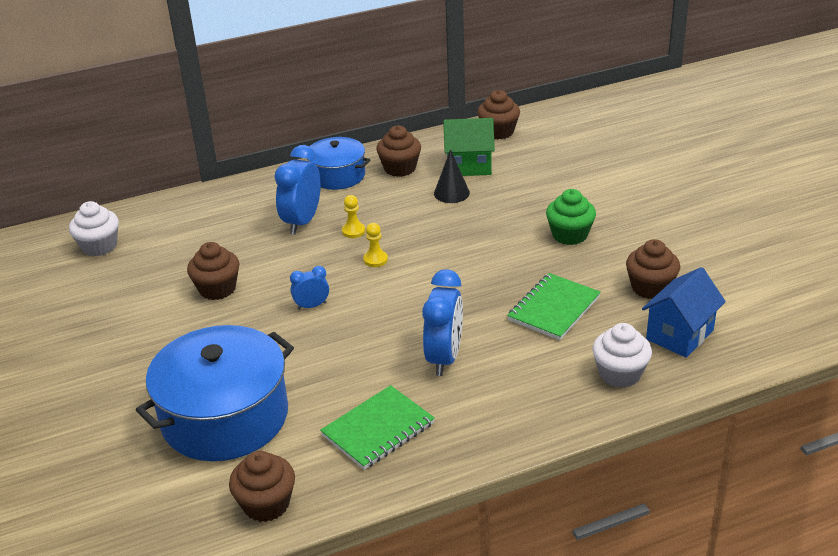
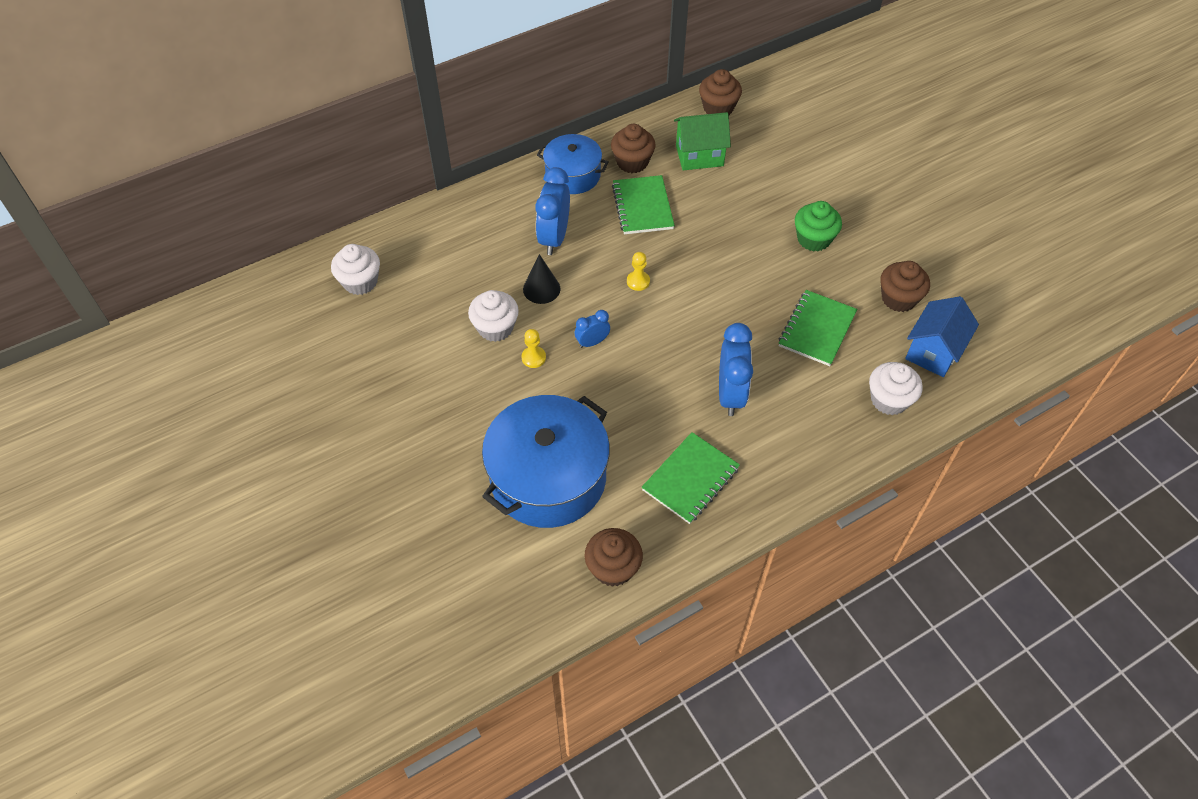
camera: 10 degrees left, 20 degrees up
(217, 289) = (495, 328): brown cupcake -> white cupcake
(353, 231) = (607, 247): yellow pawn -> yellow pawn (533, 358)
(399, 202) = (642, 207): none -> green notebook
(451, 193) = (690, 192): black cone -> black cone (541, 289)

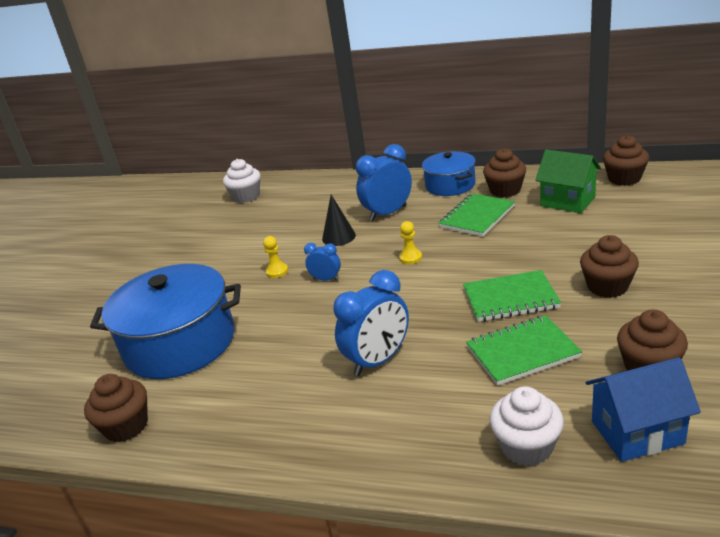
camera: 50 degrees right, 25 degrees down
(495, 328) = (280, 246): white cupcake -> none
(690, 479) = (262, 402): green notebook -> green notebook (510, 299)
(813, 239) = (607, 286): green cupcake -> brown cupcake

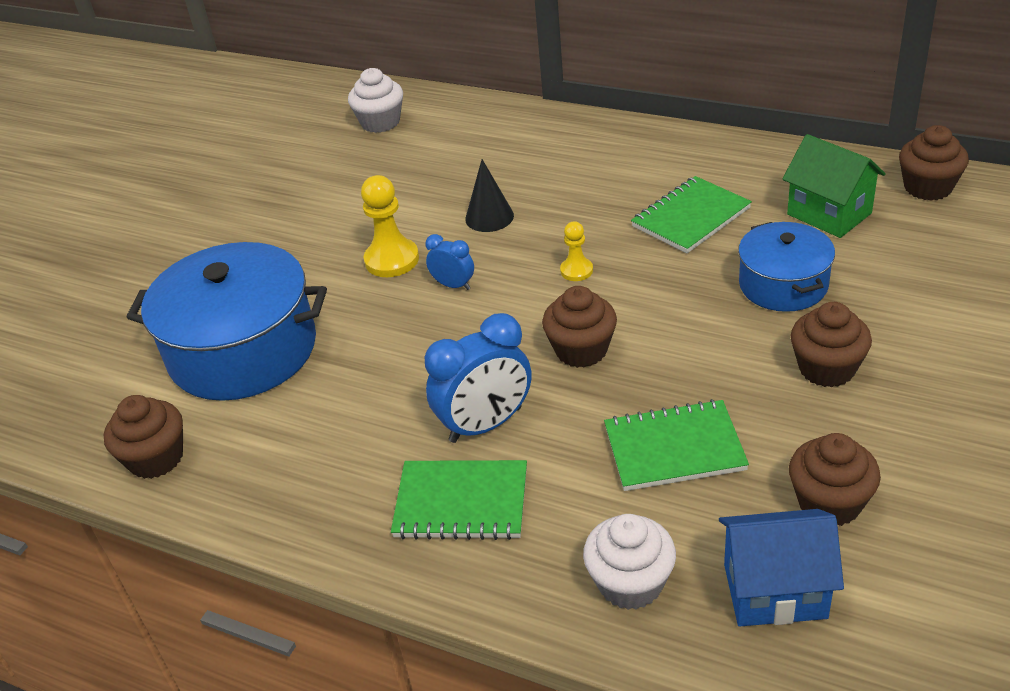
camera: 10 degrees right, 10 degrees up
(277, 271) = (392, 260): yellow pawn -> yellow pawn, size x1.73
(388, 213) = (568, 188): blue clock -> none
(450, 185) = (671, 154): blue pot -> blue pot (783, 284)
(505, 190) = (747, 177): brown cupcake -> brown cupcake (581, 350)
(510, 299) = (688, 363): green notebook -> green notebook (461, 503)

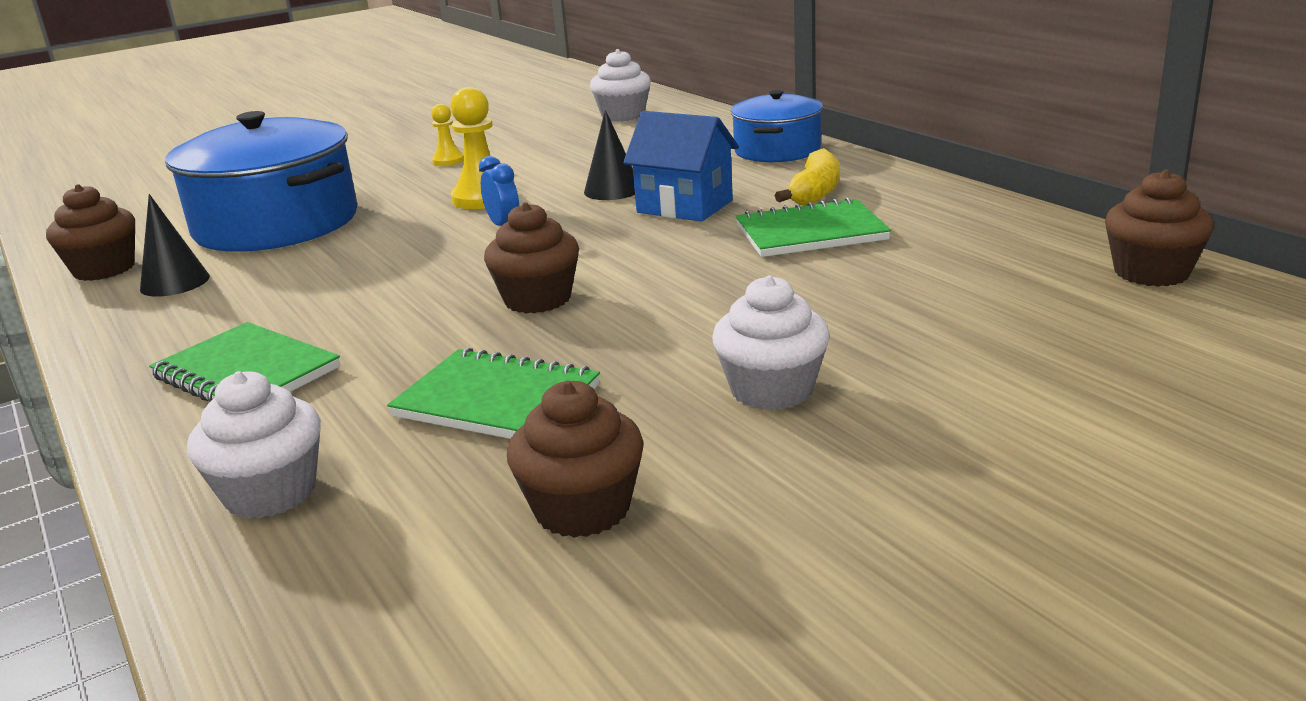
camera: 30 degrees right, 15 degrees down
(252, 446) = (175, 282): none -> black cone
(485, 425) = (363, 326): blue clock -> none
(576, 270) = (630, 243): yellow pawn -> yellow pawn (448, 161)
(646, 173) = (815, 193): none -> yellow banana
(775, 591) = (391, 564): blue house -> blue house (685, 206)
(783, 284) = (832, 307): blue pot -> blue pot (777, 150)
(826, 368) = (772, 390): brown cupcake -> white cupcake
(829, 214) = (980, 265): green house -> none

